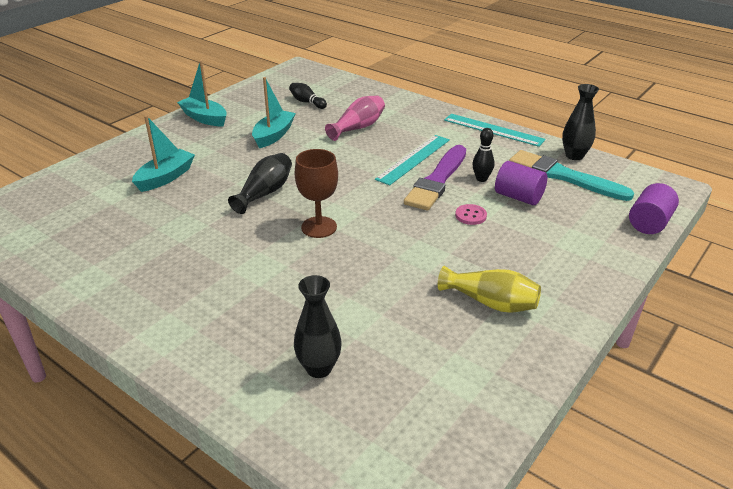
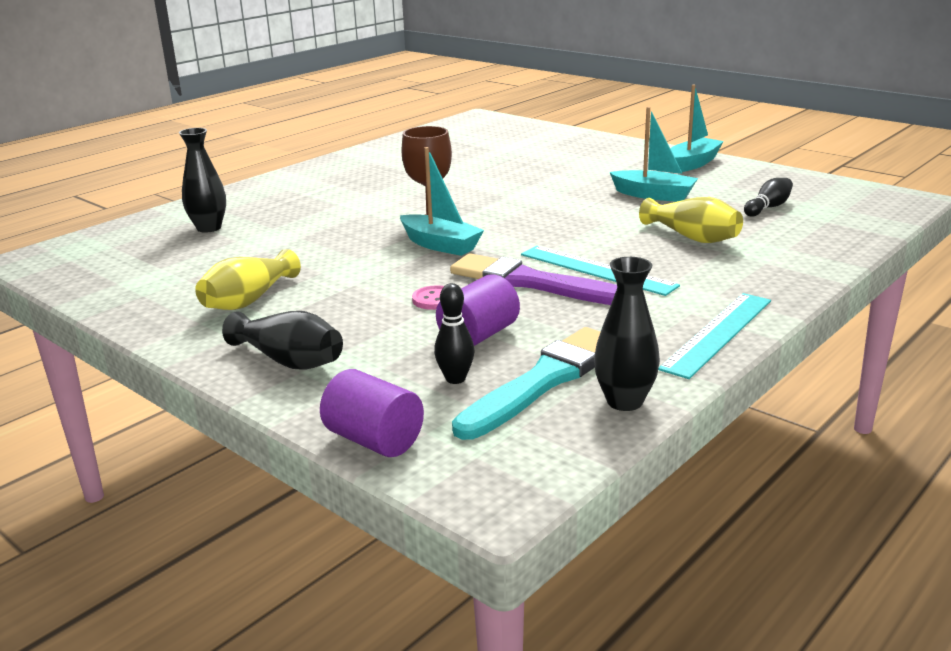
camera: 95 degrees right, 10 degrees down
(165, 177) = (543, 160): turquoise boat -> turquoise boat (440, 245)
(265, 193) = (508, 198): black vase -> black vase (289, 361)
(358, 127) = (692, 237): pink vase -> yellow vase
(481, 179) = (536, 312): black bowling pin -> black bowling pin (455, 379)

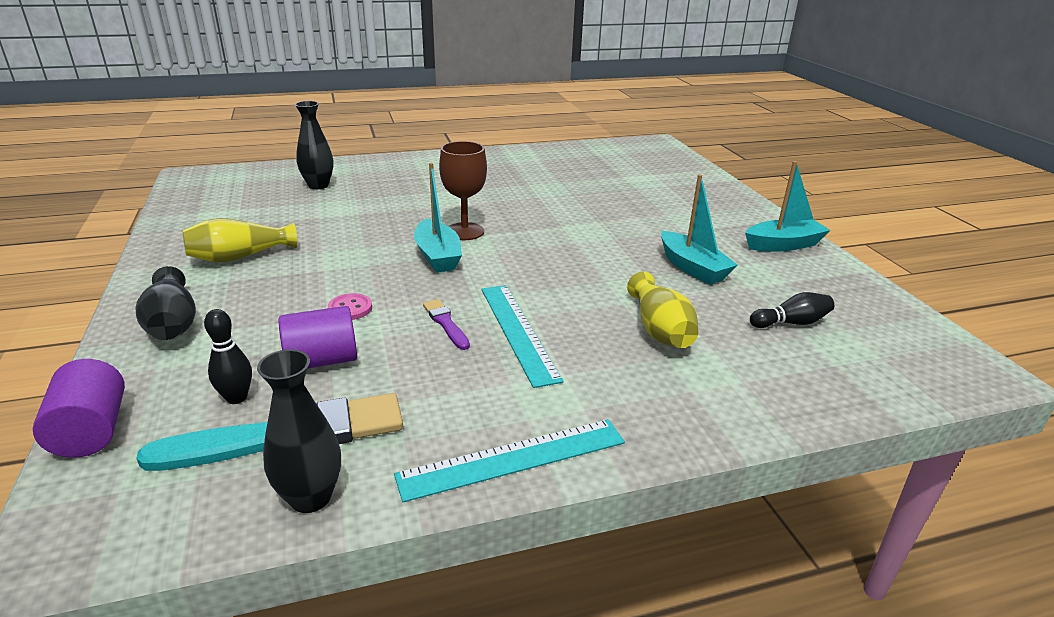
camera: 30 degrees right, 5 degrees up
(533, 283) = (446, 323): purple brush -> purple brush, size x0.47

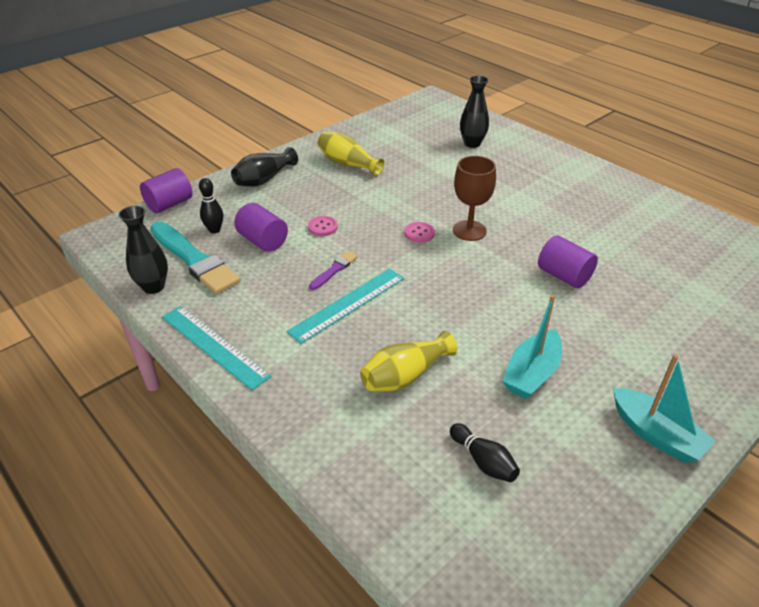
camera: 65 degrees right, 10 degrees up
(437, 256) = (419, 233): turquoise boat -> pink button
(576, 215) = (564, 276): none -> purple cylinder

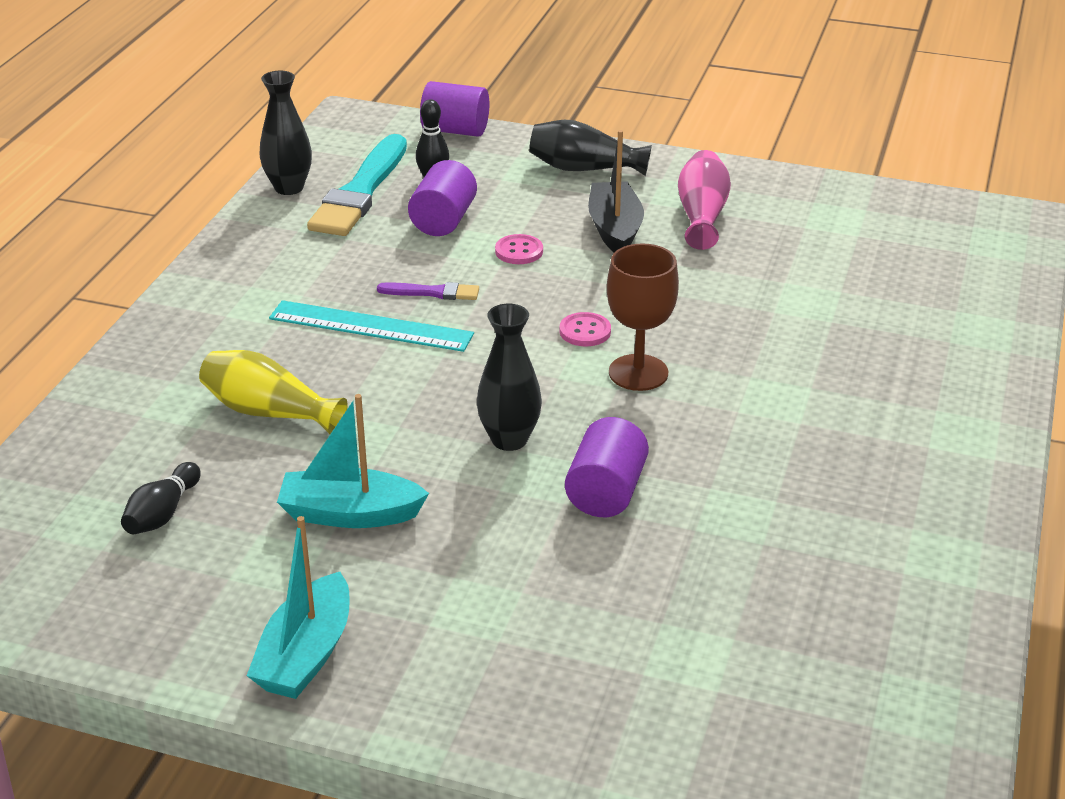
camera: 60 degrees right, 5 degrees down
(214, 346) = (221, 265): turquoise ruler -> none
(333, 191) = (615, 229): none -> black boat
(347, 164) = (702, 215): yellow vase -> pink vase
(472, 144) = (909, 303): black vase -> black vase (509, 439)

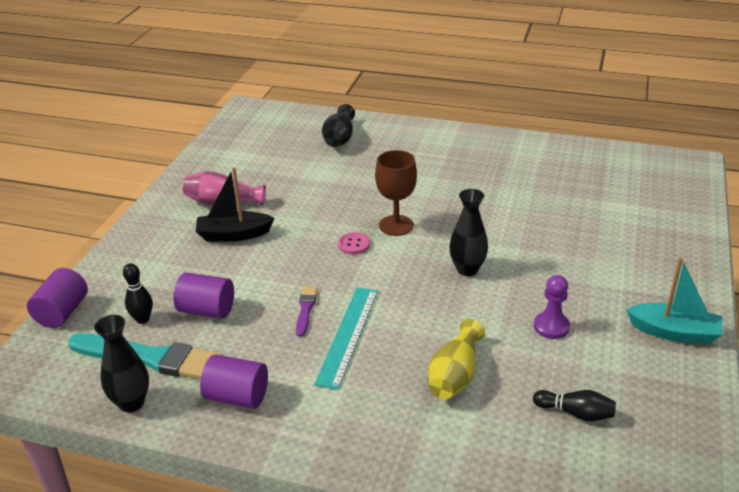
camera: 90 degrees left, 0 degrees up
(350, 514) = (551, 326): turquoise boat -> purple pawn
(519, 251) = (256, 273): pink button -> none
(584, 168) = (147, 248): black vase -> black vase (339, 138)
(606, 492) = (507, 235): purple cylinder -> purple cylinder (237, 396)

